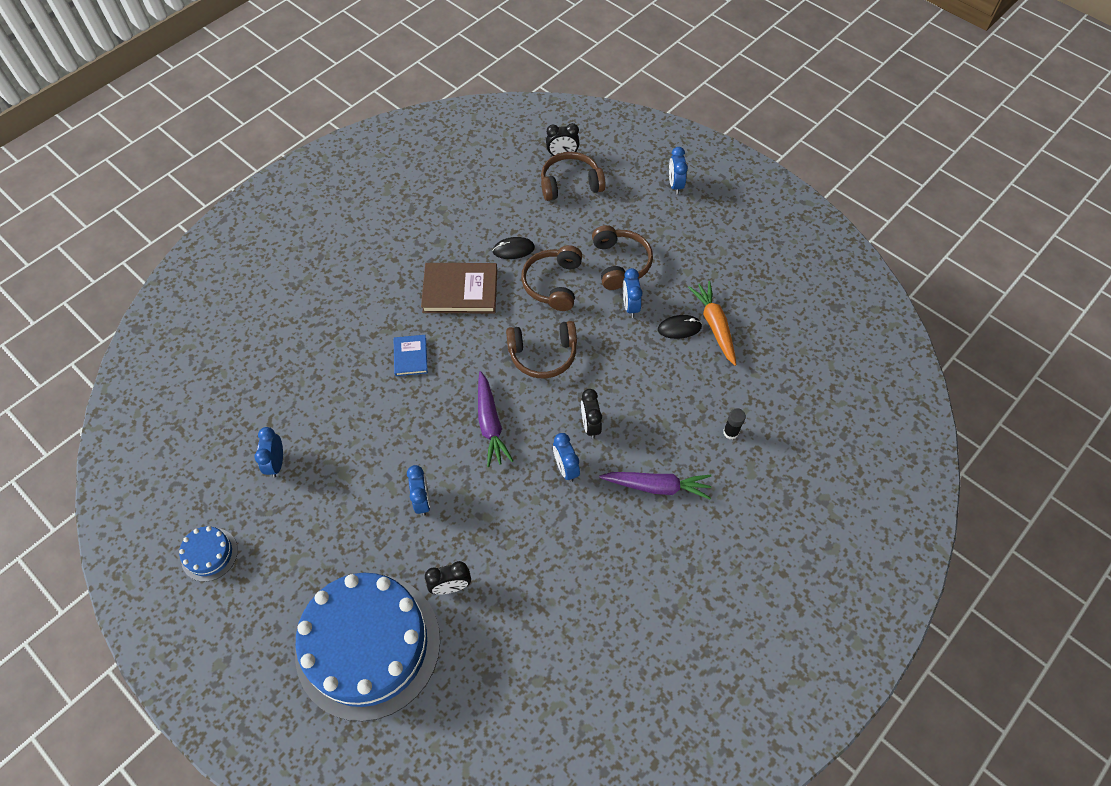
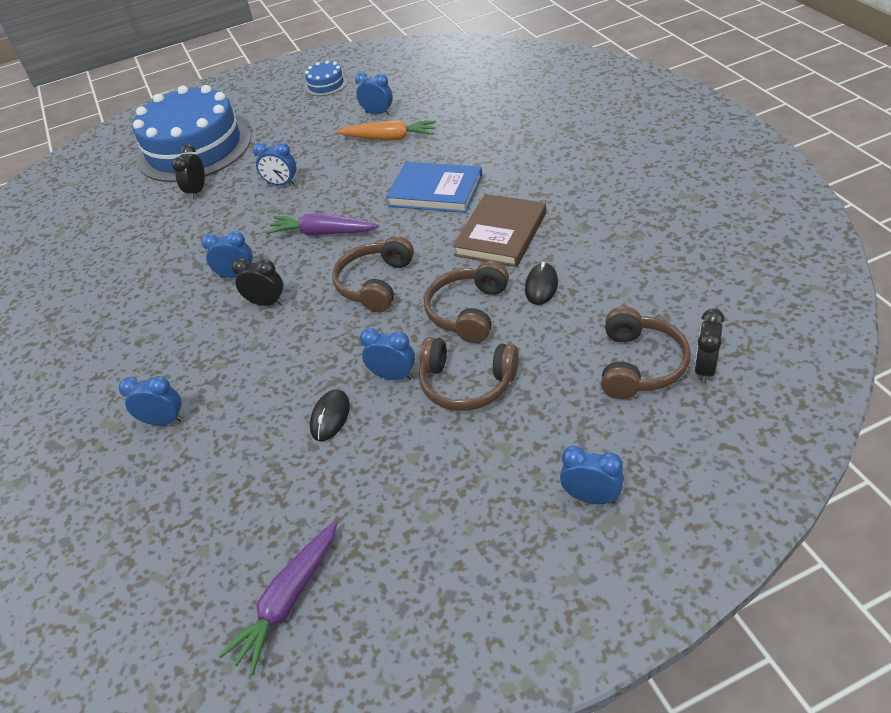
camera: 120 degrees right, 15 degrees down
(410, 356) = (435, 191): blue book -> blue book, size x1.78
(553, 284) = (468, 311): brown headphones -> brown headphones turned 105 degrees counterclockwise
(657, 486) = (162, 338): purple carrot -> purple carrot (288, 601)
(714, 326) = (309, 457): orange carrot -> orange carrot (389, 138)
(730, 432) = (164, 421): black glue stick -> blue clock

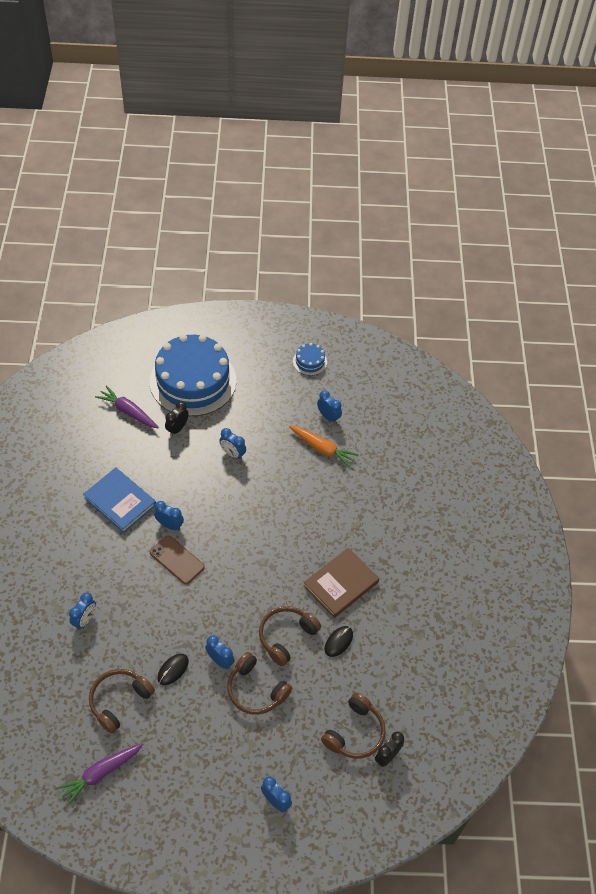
camera: 15 degrees right, 10 degrees up
(164, 421) = (85, 620): blue clock -> blue clock turned 90 degrees clockwise
(266, 303) = (177, 560): black clock -> brown phone
(322, 233) = (236, 518): purple carrot -> purple carrot (128, 412)
(375, 284) = (246, 582): brown headphones -> brown headphones (119, 701)
(435, 191) = (323, 520): blue book -> blue book (120, 501)

